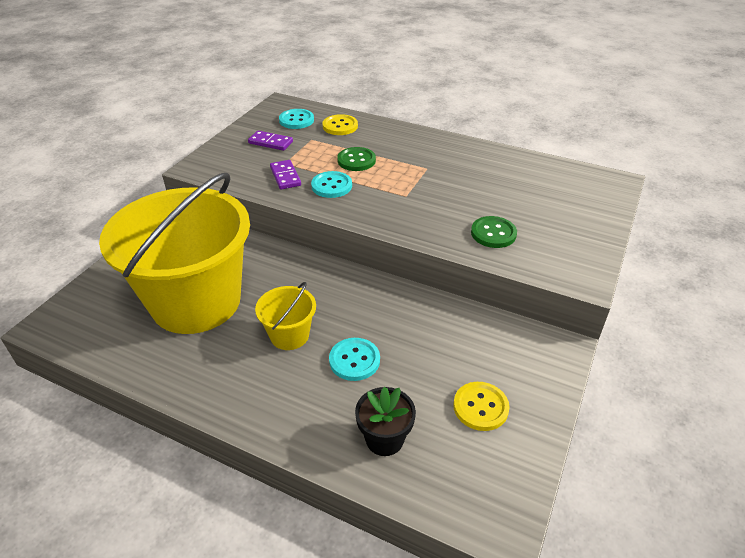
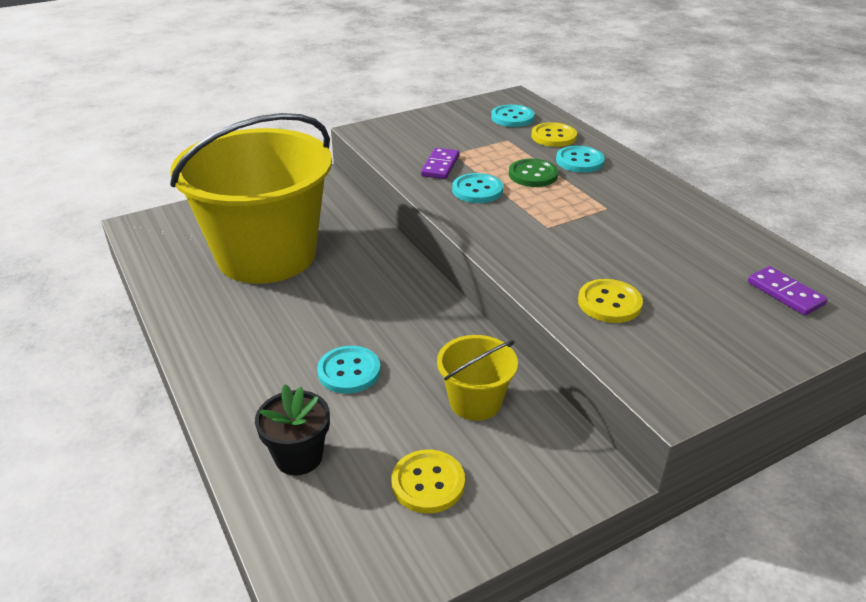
camera: 35 degrees right, 5 degrees down
(270, 142) = (461, 130): purple domino -> purple domino (785, 293)
(289, 335) = (314, 320): yellow bucket -> yellow bucket (475, 401)
(376, 139) = (579, 161): none -> turquoise button
(493, 233) = (609, 303): green button -> yellow button

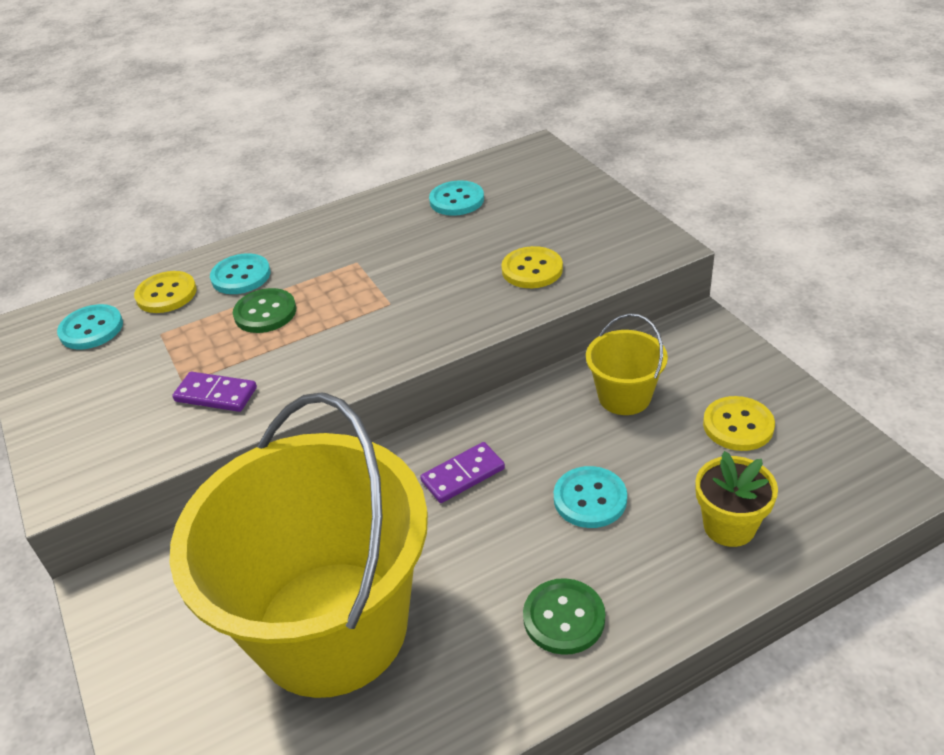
camera: 85 degrees left, 5 degrees up
(238, 352) = (564, 618): none -> green button
(298, 457) = (729, 526): black flower pot -> yellow flower pot
(477, 190) = (293, 358): turquoise button -> turquoise button (456, 200)
(785, 293) = (513, 179): purple domino -> purple domino (463, 475)

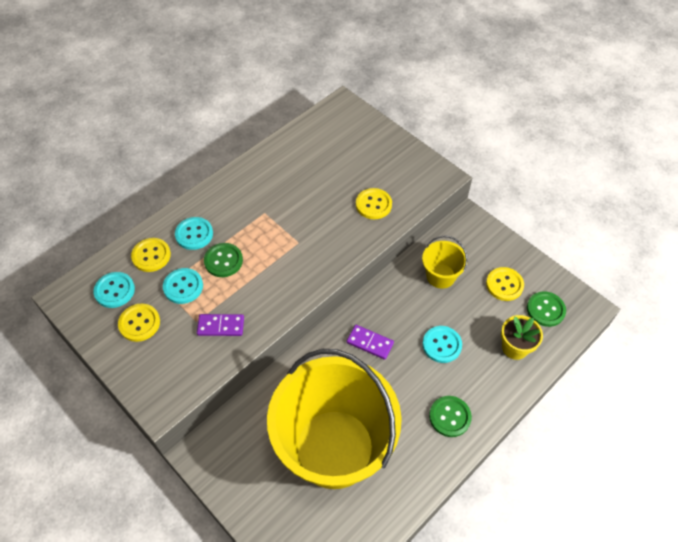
camera: 20 degrees left, 15 degrees up
(101, 373) = (139, 323): none -> yellow button
(456, 200) = (308, 154): turquoise button -> turquoise button (183, 287)
(463, 475) = (370, 343): purple domino -> purple domino turned 75 degrees clockwise
(808, 475) = (545, 310): none -> green button

